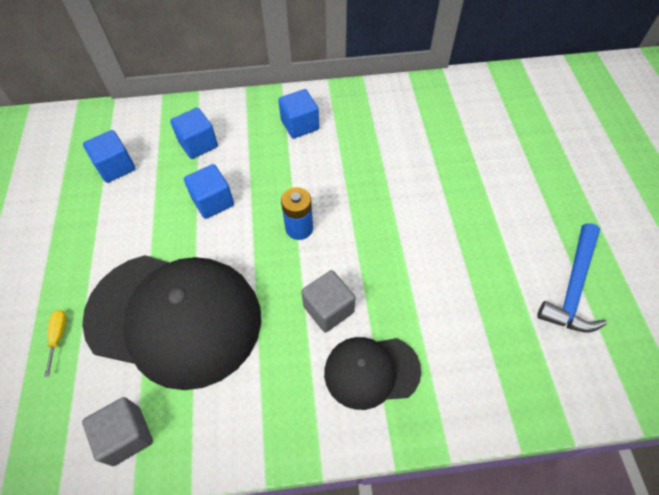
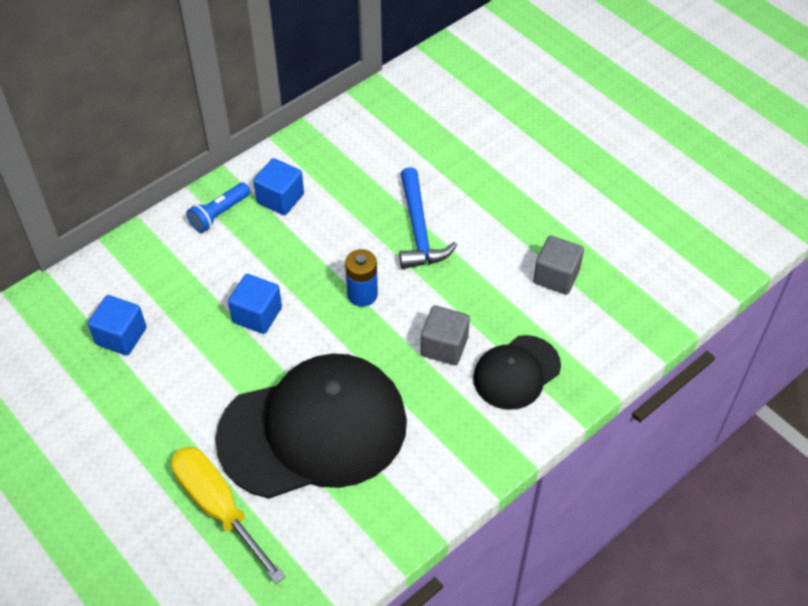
camera: 35 degrees left, 5 degrees down
(58, 336) = (218, 507): yellow screwdriver -> yellow screwdriver, size x2.36
(126, 435) = (356, 536): grey cube -> grey cube (556, 276)
(198, 144) = (190, 269): blue cube -> none
(250, 115) = (219, 214): none -> blue flashlight
(573, 287) = (626, 220): blue hammer -> blue hammer (419, 229)

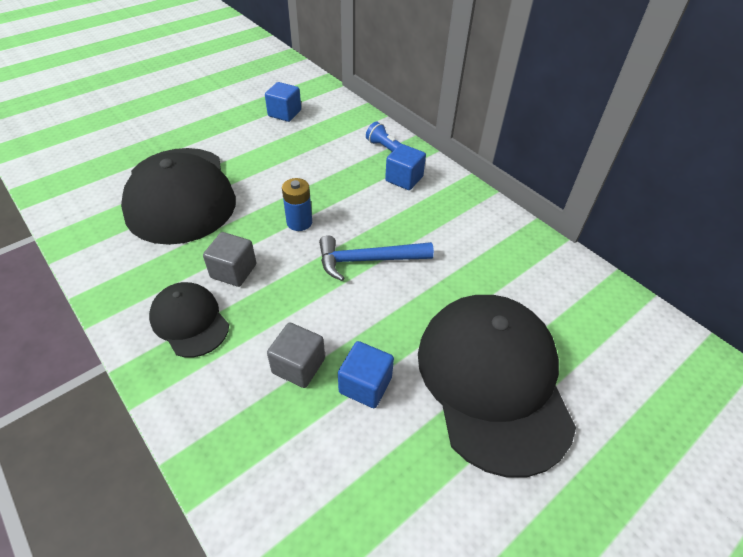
camera: 90 degrees right, 5 degrees down
(218, 507) = (138, 153): yellow screwdriver -> none
(257, 315) = (290, 168): blue cube -> blue cube (365, 385)
(551, 144) = (493, 381): none -> black cap

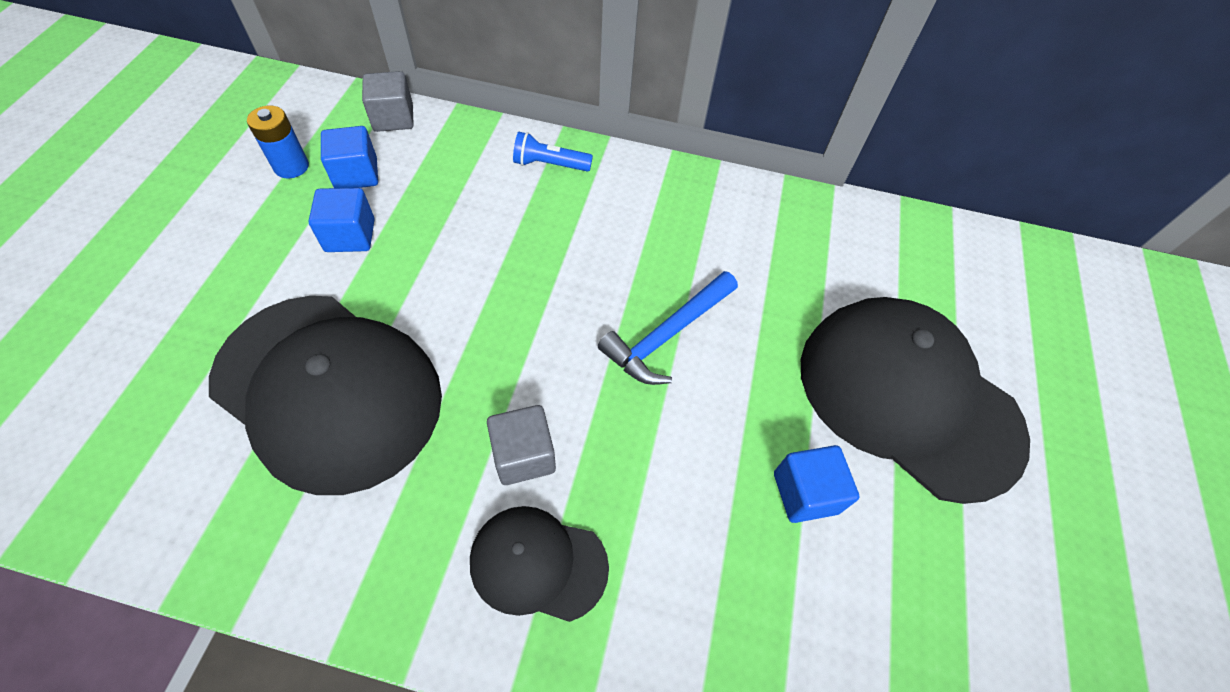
camera: 40 degrees left, 10 degrees up
(298, 366) = (720, 523): grey cube -> grey cube (393, 118)
(299, 222) = (539, 333): blue battery -> blue battery (291, 166)
(404, 179) = (606, 198): blue cube -> blue cube (350, 235)

